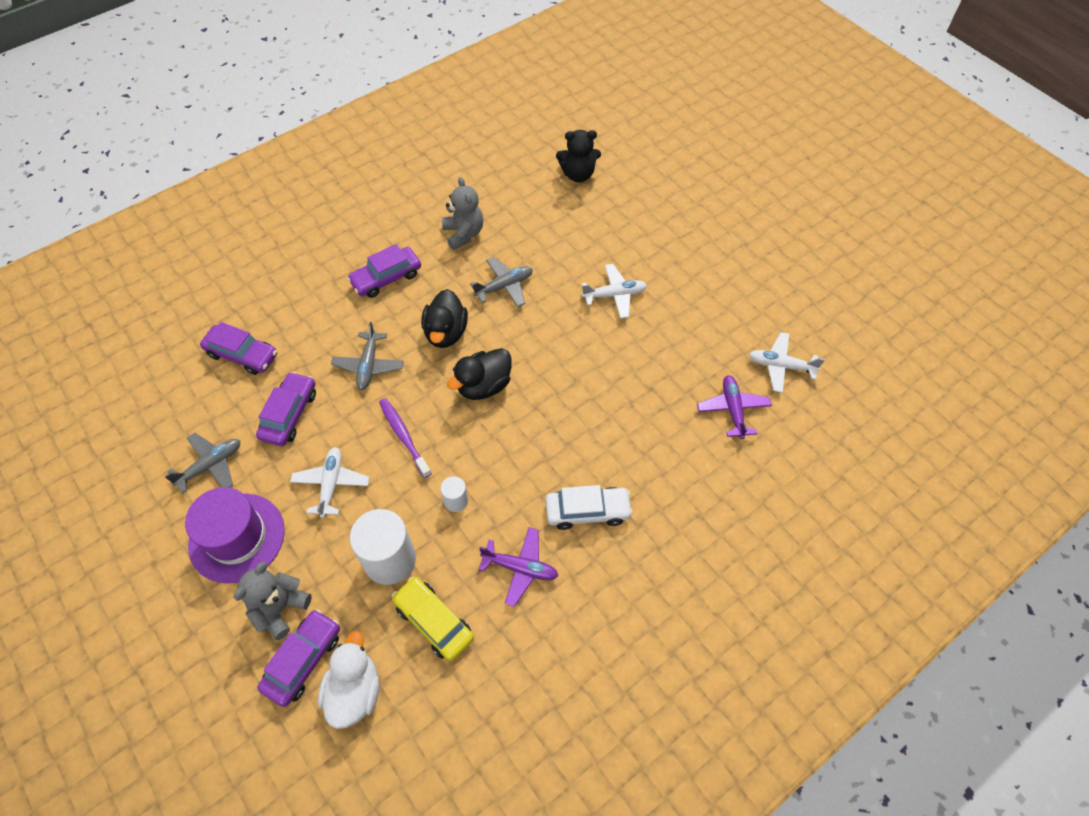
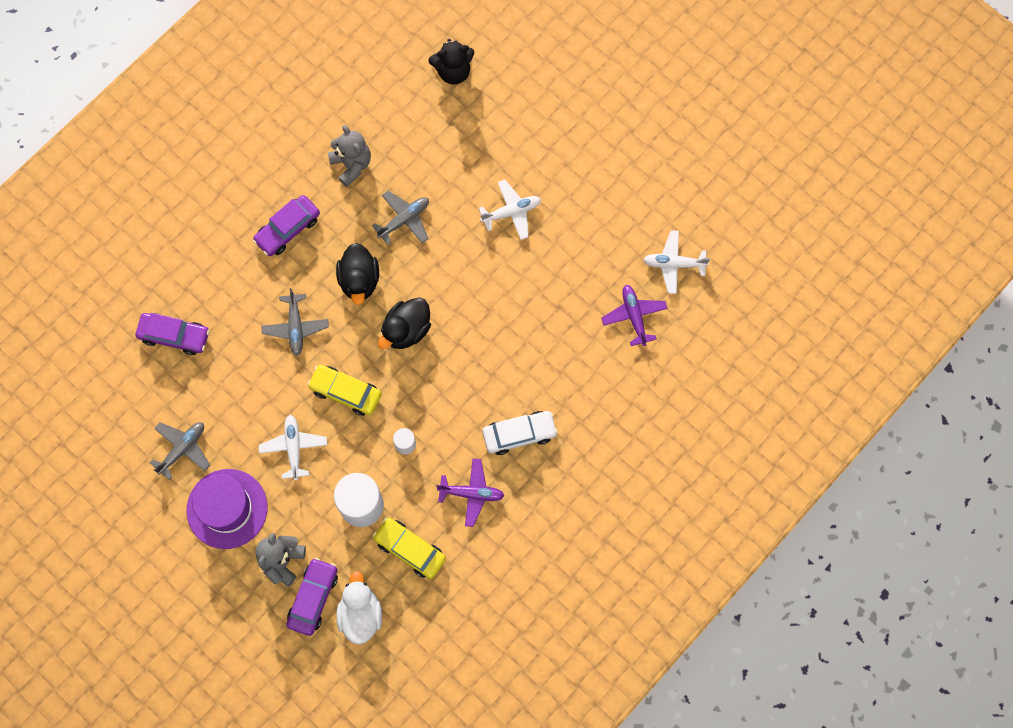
camera: 10 degrees left, 15 degrees up
(289, 414) = (237, 388): purple car -> none
(404, 436) = (345, 392): purple toothbrush -> yellow car

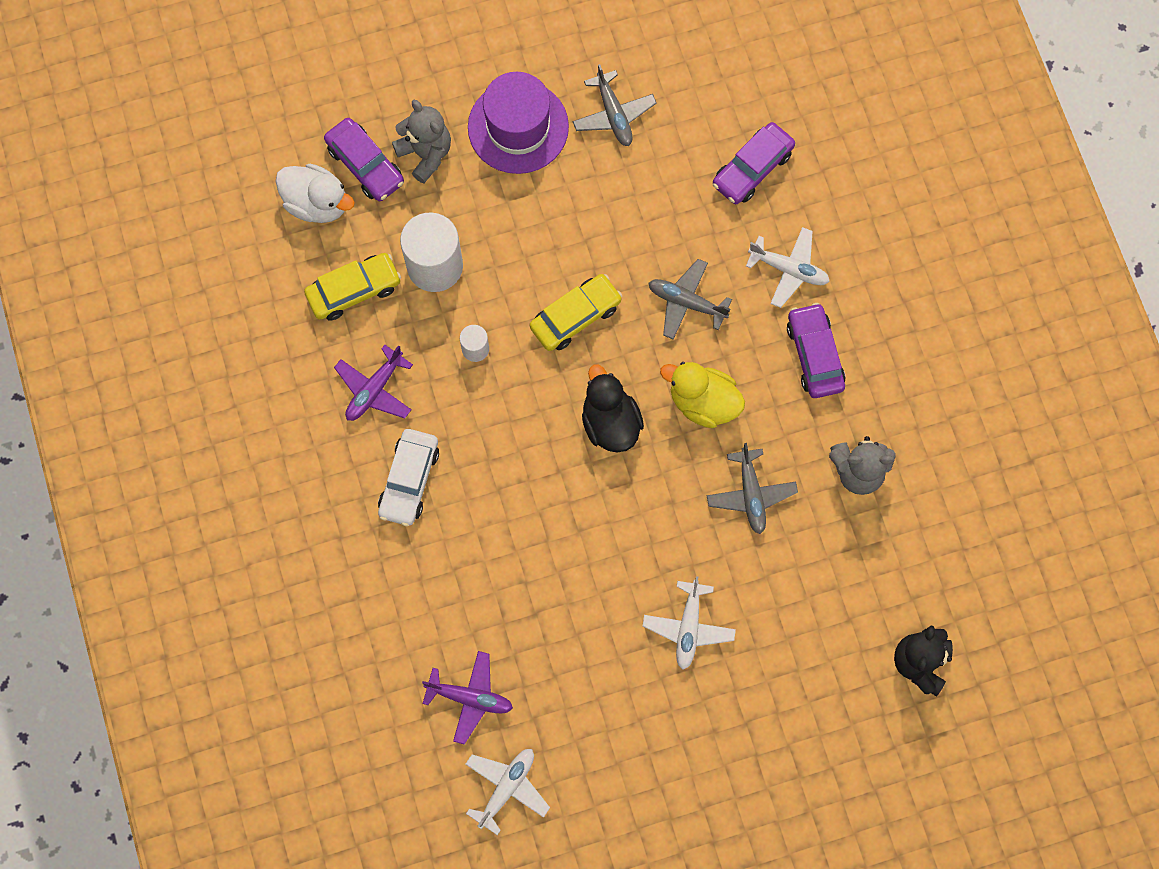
camera: 120 degrees right, 0 degrees up
(294, 448) = (544, 229): white plane -> white plane (788, 269)
(359, 280) = (703, 402): black duck -> yellow duck

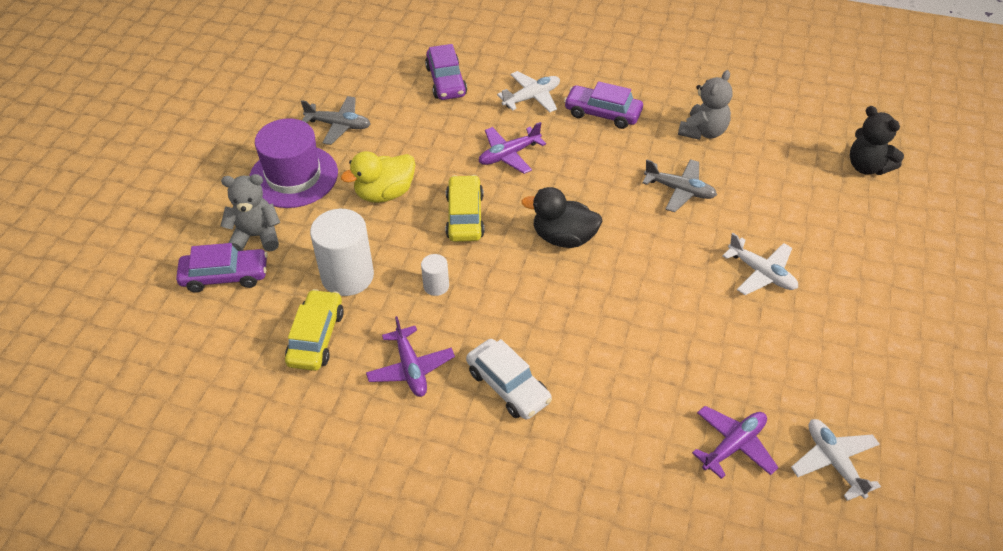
camera: 55 degrees left, 25 degrees down
(317, 203) = (222, 323): white duck -> none
(686, 302) = (509, 155): grey plane -> purple plane
(703, 402) = (590, 181): yellow duck -> yellow duck (385, 193)

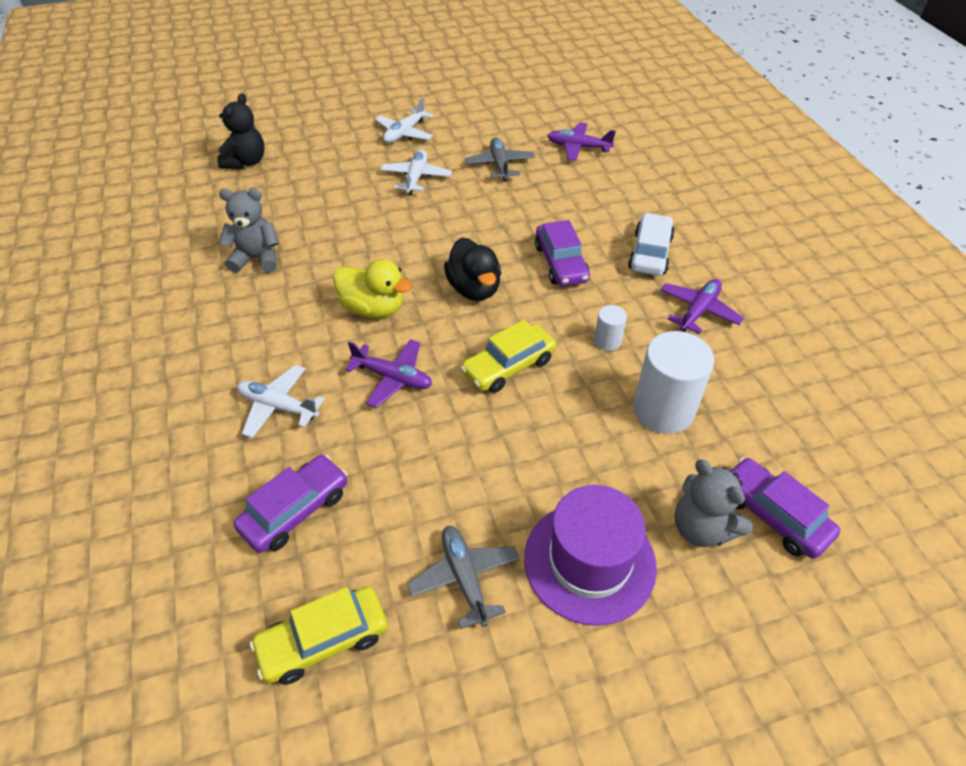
camera: 125 degrees left, 0 degrees up
(316, 337) = (744, 388): yellow car -> yellow car (323, 640)
(385, 193) = (535, 450): yellow duck -> yellow duck (373, 308)
(602, 113) = (271, 336): purple car -> purple car (561, 263)
(680, 190) = (354, 245): grey plane -> grey plane (500, 165)
(834, 462) = (547, 113): white plane -> white plane (405, 133)

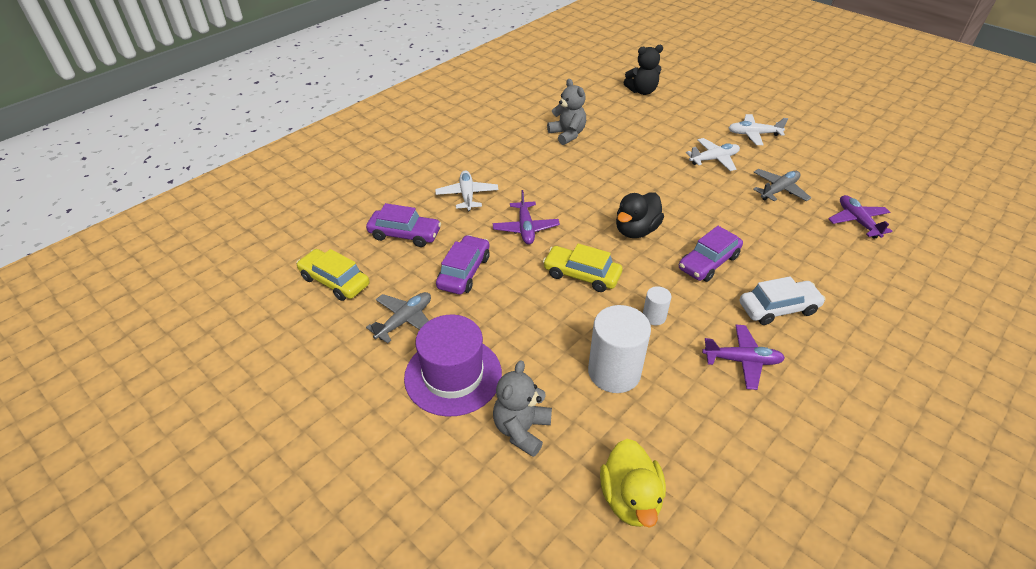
camera: 60 degrees right, 5 degrees down
(373, 308) = (573, 195): yellow duck -> yellow duck (630, 498)
(773, 514) = (565, 473): purple car -> purple car (464, 272)

